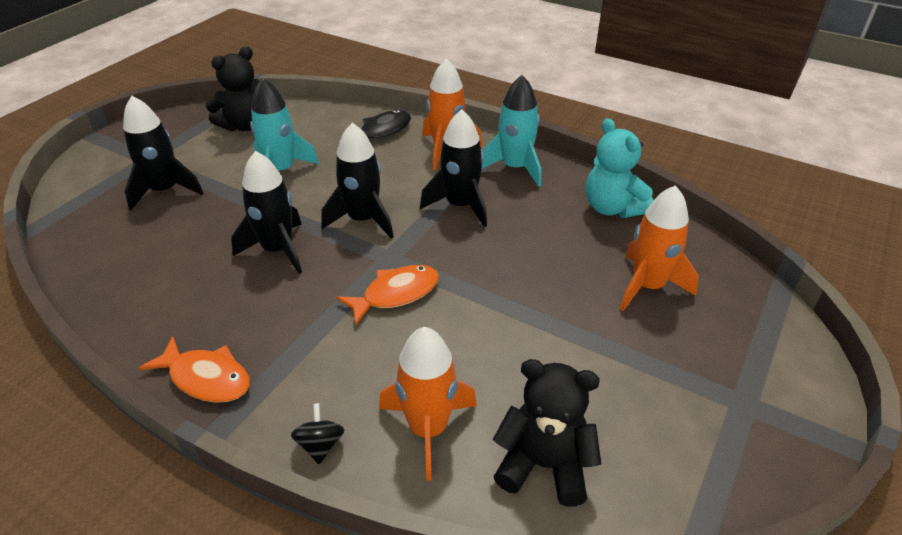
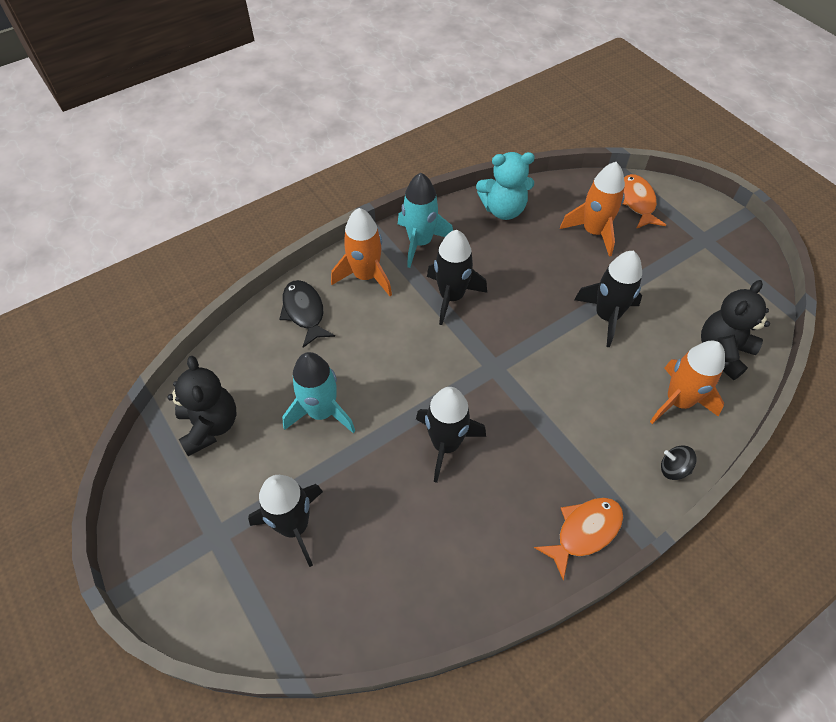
camera: 65 degrees left, 15 degrees up
(363, 220) = (435, 369): black rocket -> black rocket (607, 316)
(396, 294) = (540, 376): orange fish -> orange fish (637, 202)

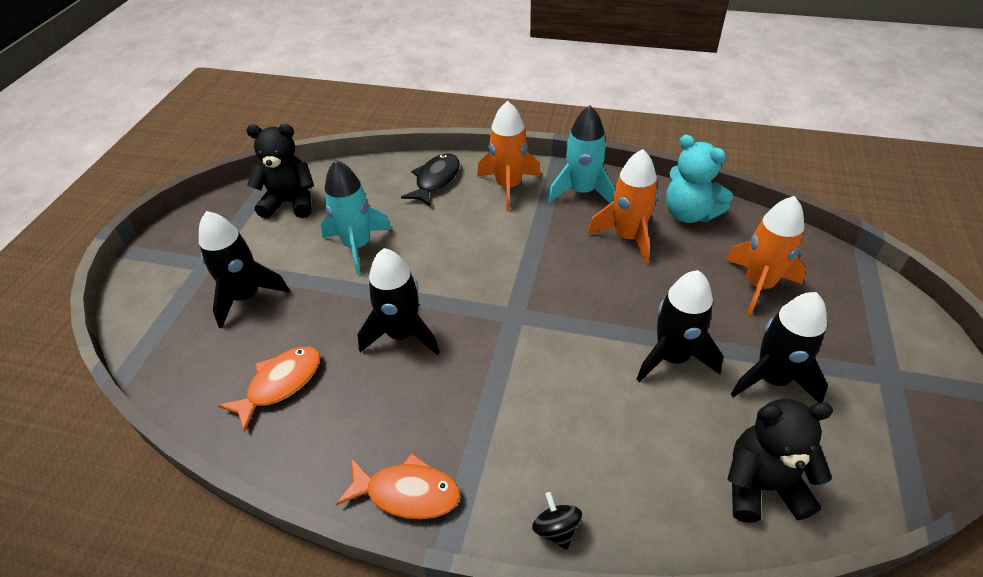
camera: 50 degrees right, 10 degrees down
(210, 425) = (290, 203): black teddy bear -> black teddy bear turned 120 degrees counterclockwise
(451, 297) = (552, 243): black rocket -> black rocket (772, 379)
(637, 202) = (847, 293): orange fish -> orange fish (280, 384)
(678, 401) = (645, 482): orange rocket -> orange rocket (627, 237)

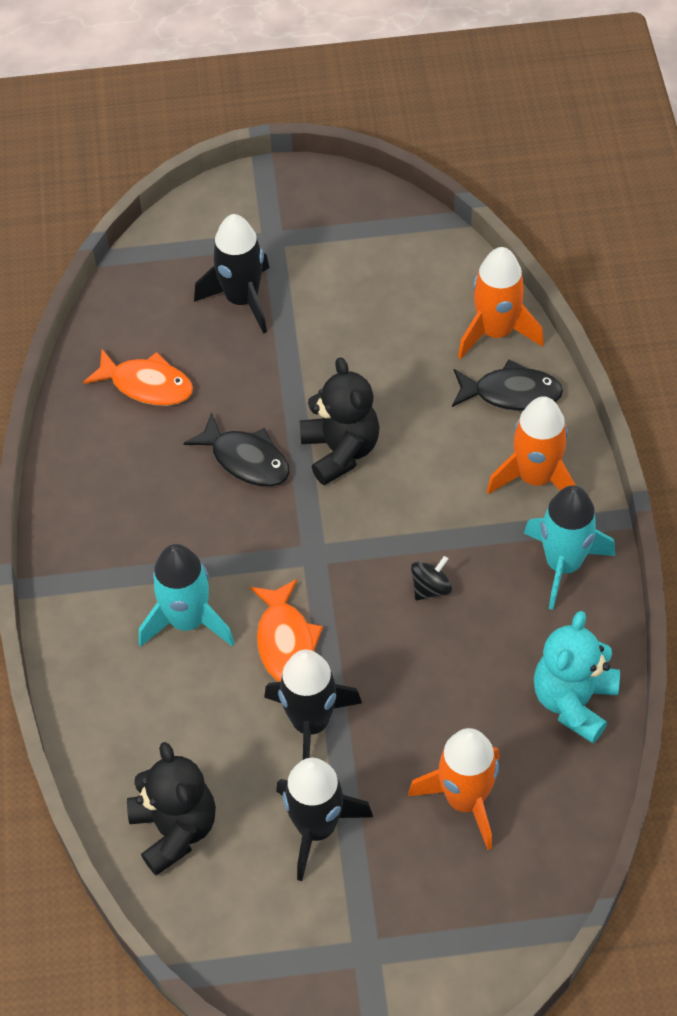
camera: 70 degrees right, 10 degrees up
(290, 203) = (401, 264): black teddy bear -> black teddy bear (340, 451)
(357, 246) = (358, 363): turquoise rocket -> turquoise rocket (187, 621)
(402, 334) = (246, 460): black rocket -> black fish
(407, 493) = (70, 536): orange fish -> orange fish (285, 641)
(556, 529) = (74, 664): black spinning top -> black spinning top (430, 588)
(627, 237) = (494, 638): orange rocket -> orange rocket (496, 332)

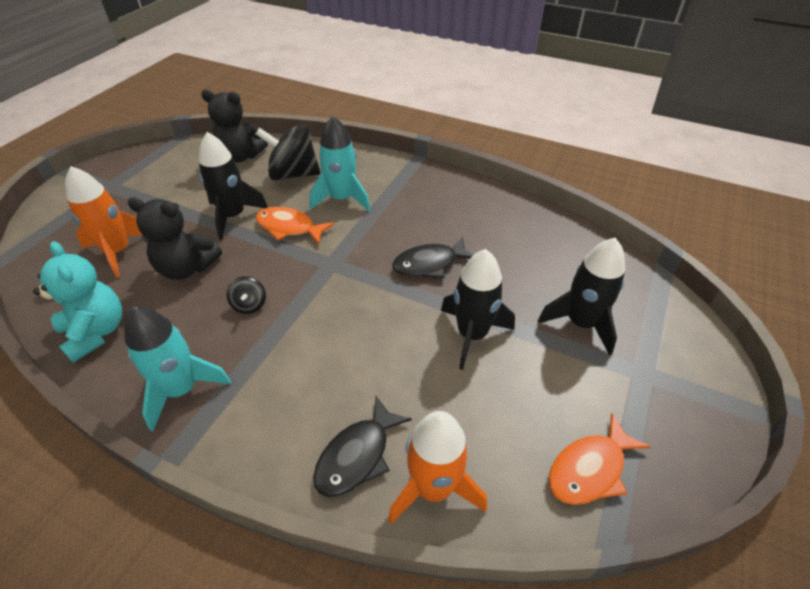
camera: 120 degrees right, 10 degrees down
(146, 385) = (527, 245): orange fish -> orange fish (590, 469)
(172, 720) = (293, 174): none -> black spinning top
(316, 828) = (181, 195): black rocket -> black rocket (472, 334)
(340, 451) = (396, 313): black teddy bear -> black teddy bear (187, 268)
(535, 478) = (265, 419): orange rocket -> none

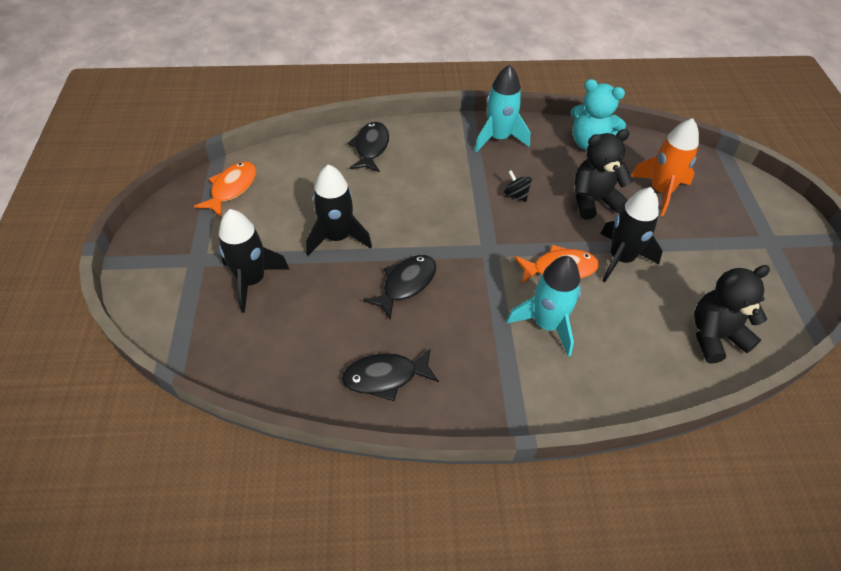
camera: 150 degrees right, 5 degrees up
(293, 174) = (630, 336): black spinning top -> none
(433, 488) = (320, 150): orange rocket -> none
(486, 211) = (385, 377): none -> black fish

